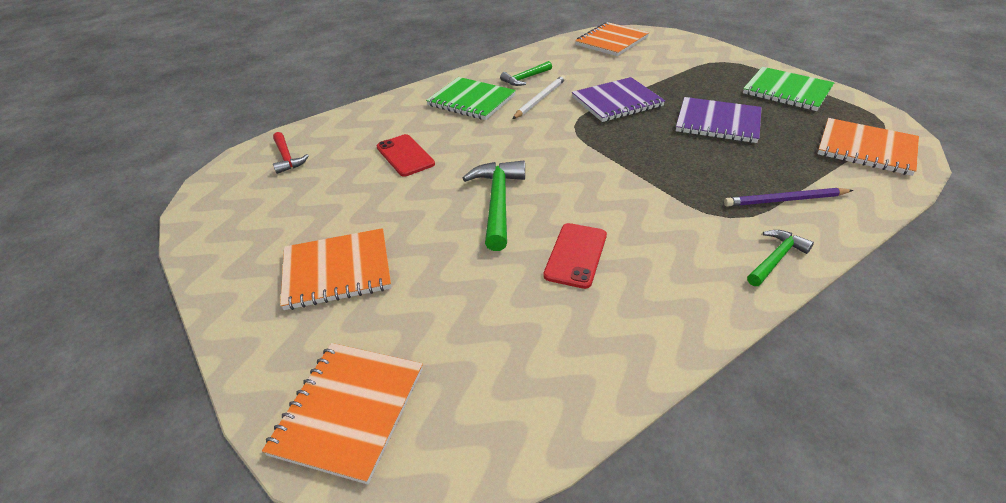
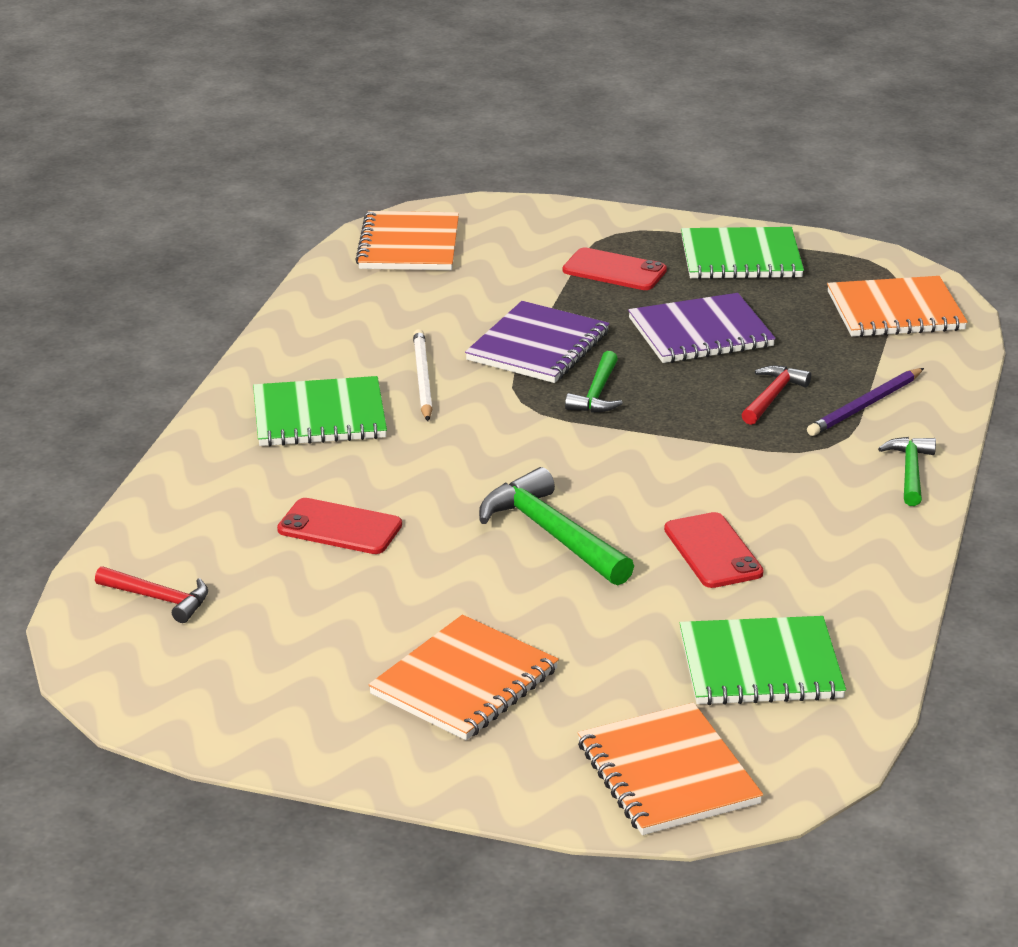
camera: 40 degrees left, 10 degrees down
(509, 357) = (760, 666): none -> green notebook
(525, 78) = (355, 353): green hammer -> green hammer (597, 394)
(703, 78) = (614, 270): none -> red phone
(724, 172) = (772, 396): none -> red hammer

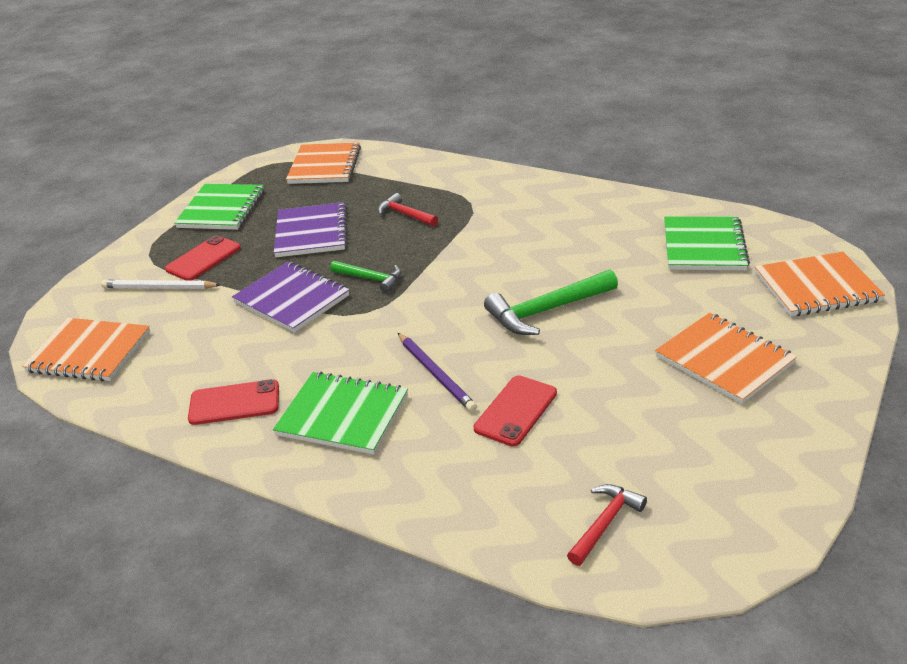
camera: 75 degrees left, 5 degrees up
(319, 416) = (343, 415): green notebook -> green notebook turned 75 degrees counterclockwise
(422, 378) = (310, 357): white pencil -> white pencil (159, 288)
(713, 551) = (579, 251): red phone -> red phone (234, 403)
(865, 406) = (429, 186): purple pencil -> purple pencil (436, 374)
(910, 471) = (507, 180): green hammer -> none

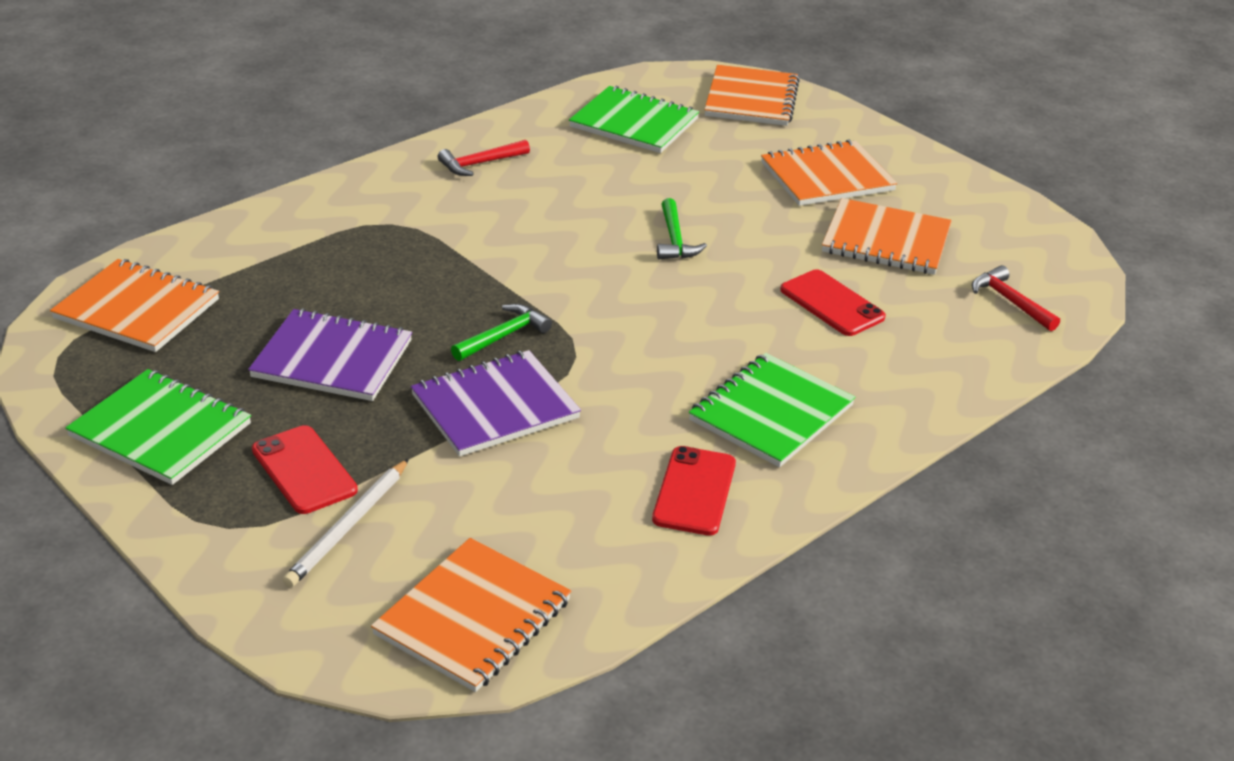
camera: 75 degrees left, 0 degrees up
(405, 214) = (367, 276): red hammer -> red hammer (480, 164)
(436, 374) = (738, 335): purple pencil -> none
(546, 311) = (675, 240): green hammer -> green hammer, size x0.60
(645, 419) = (886, 240): none -> orange notebook

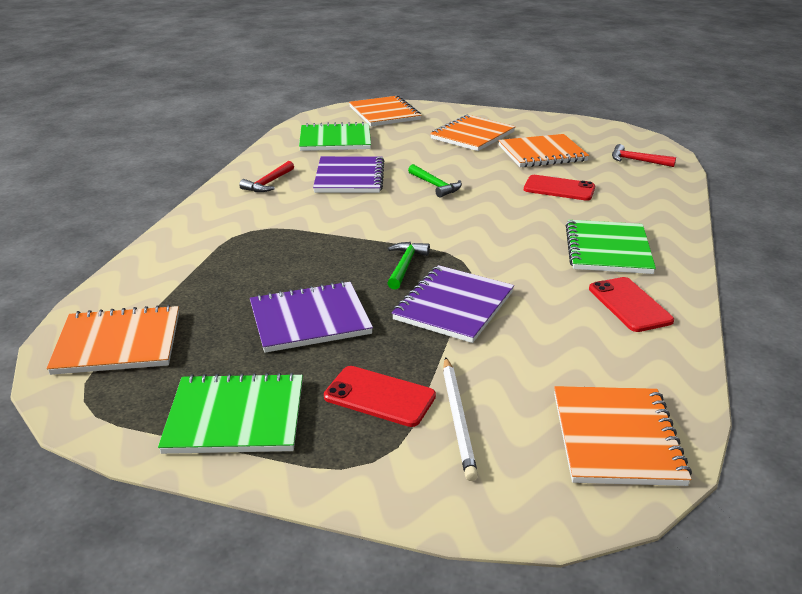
camera: 30 degrees left, 5 degrees down
(584, 189) = (349, 177): none -> purple notebook

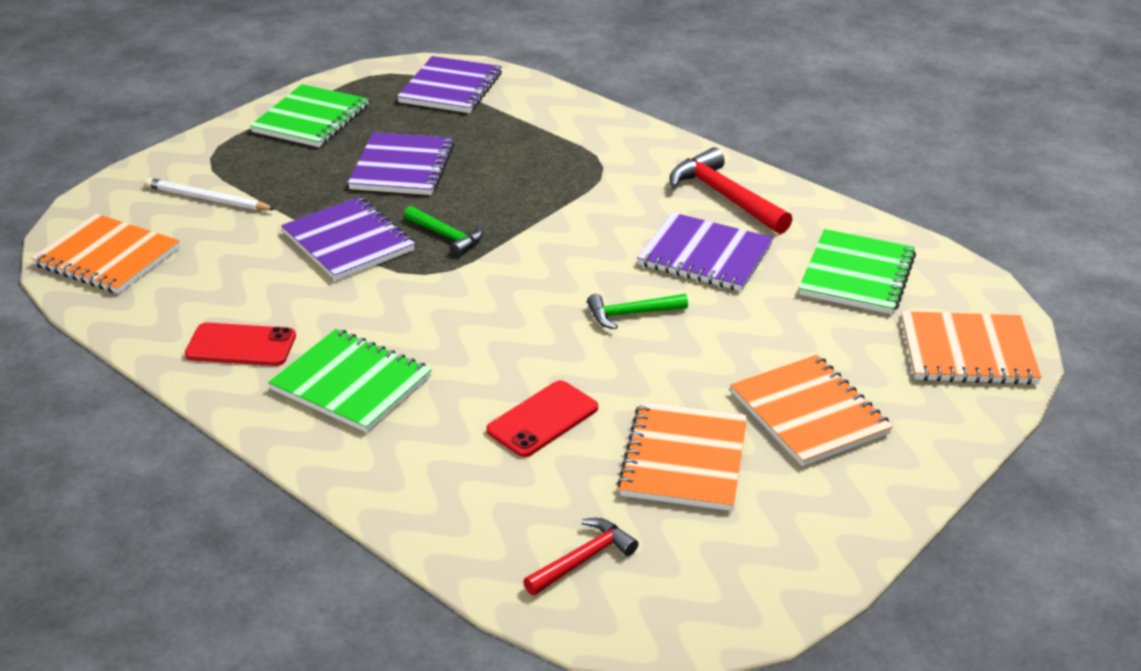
camera: 115 degrees right, 5 degrees up
(118, 343) = (451, 88): orange notebook -> purple notebook
(268, 183) = (724, 196): red hammer -> red hammer, size x1.66
(379, 397) = (268, 175): red phone -> none

